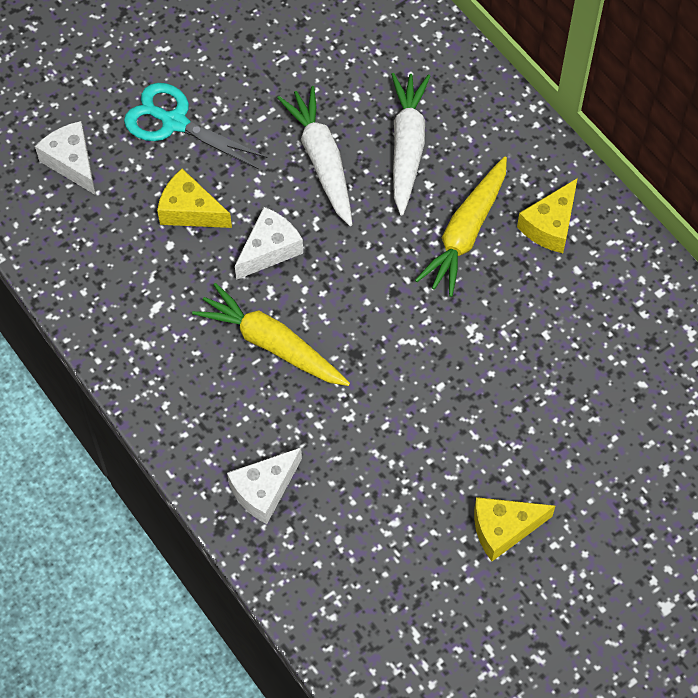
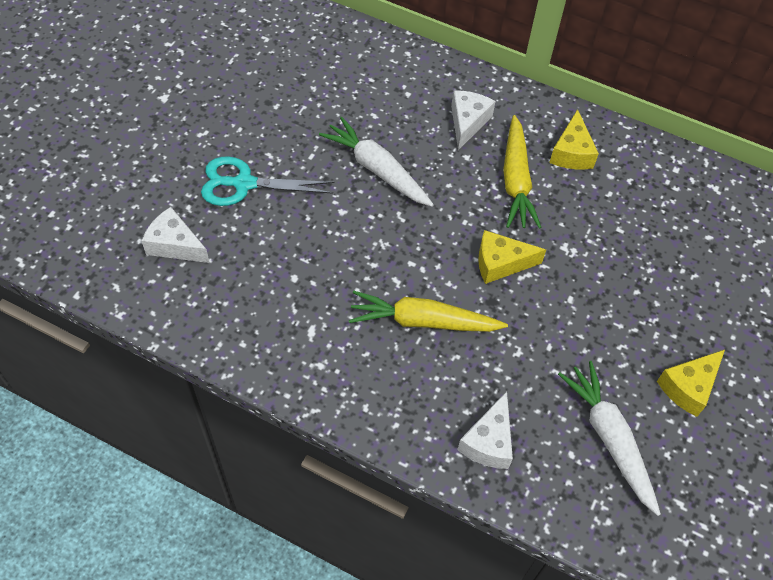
camera: 30 degrees left, 5 degrees down
(190, 210) = (295, 245): yellow cheese -> yellow cheese (500, 263)
(269, 249) = (377, 250): white cheese -> white cheese (467, 122)
(407, 147) = (434, 137): white carrot -> white carrot (609, 439)

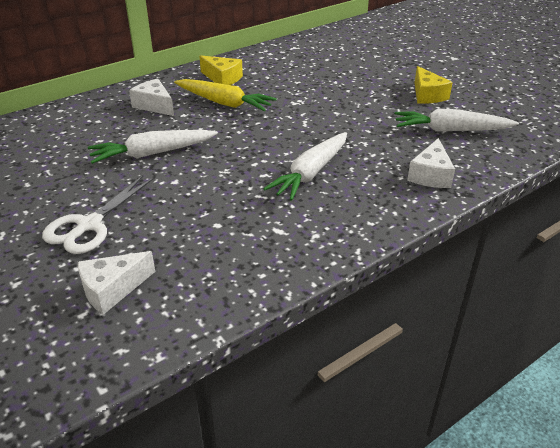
camera: 60 degrees left, 20 degrees down
(244, 184) = (89, 225): turquoise scissors -> white scissors
(423, 321) = (311, 173): yellow carrot -> white carrot
(488, 441) = (430, 175): white cheese -> white cheese turned 60 degrees clockwise
(500, 263) = (287, 128): yellow cheese -> none

